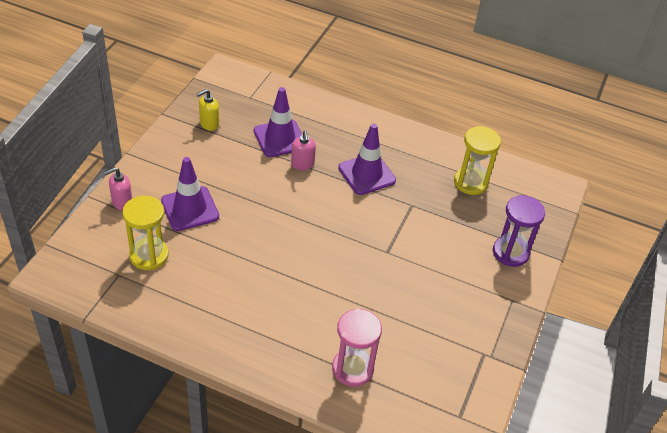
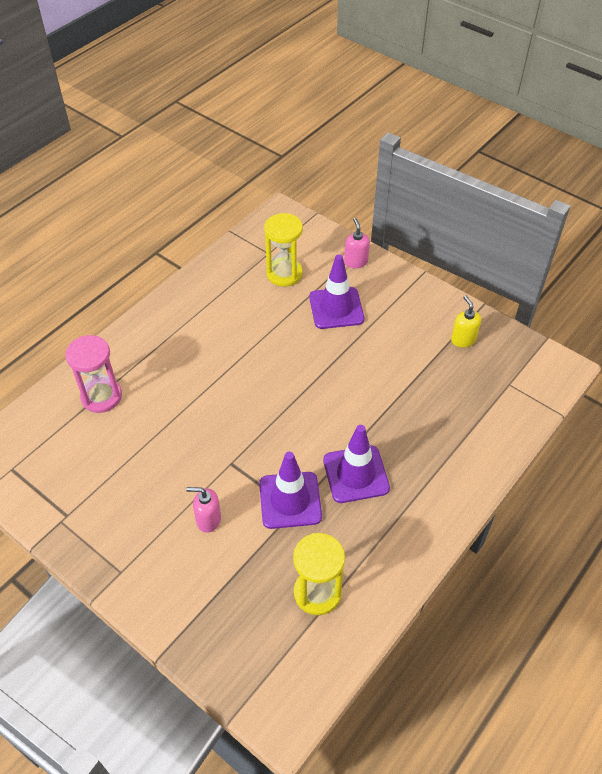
camera: 110 degrees right, 5 degrees up
(280, 138) = (431, 400): purple traffic cone -> purple traffic cone (290, 500)
(302, 164) = (384, 413): pink soap dispenser -> pink soap dispenser (208, 520)
(510, 252) = (188, 597): purple hourglass -> none

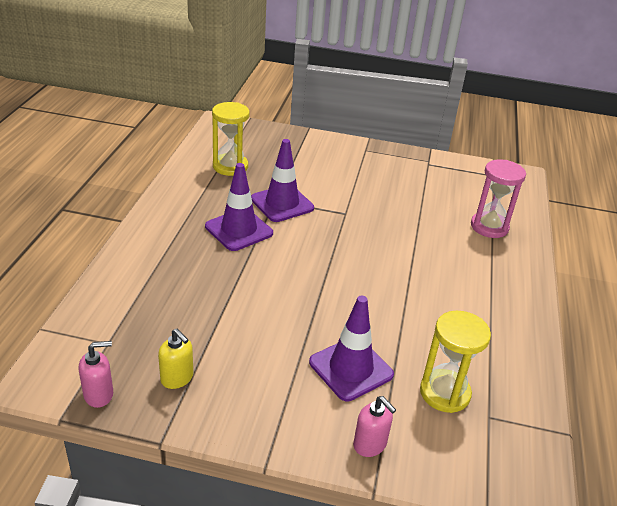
camera: 150 degrees right, 15 degrees down
(208, 520) = (333, 181): pink soap dispenser -> pink soap dispenser (99, 394)

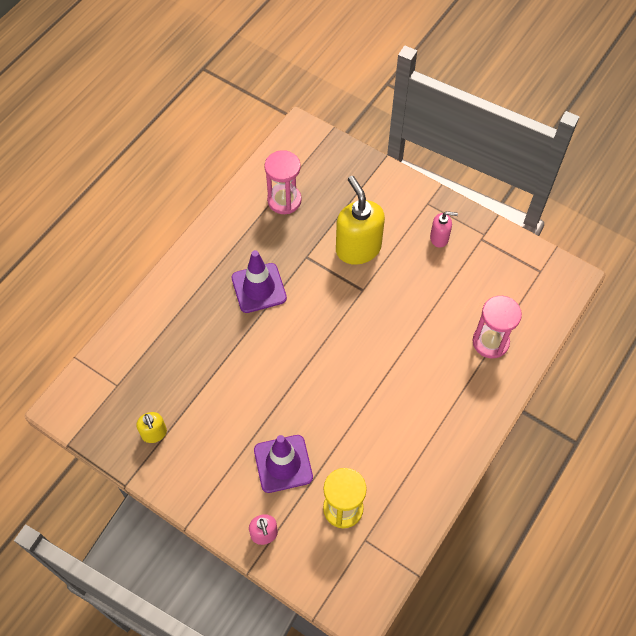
camera: 25 degrees right, 25 degrees up
(99, 394) = (97, 431): pink soap dispenser -> pink soap dispenser (439, 238)
(230, 166) = (284, 200): yellow hourglass -> pink hourglass
(282, 203) = (310, 263): purple traffic cone -> none
(322, 186) = (358, 248): none -> yellow soap dispenser

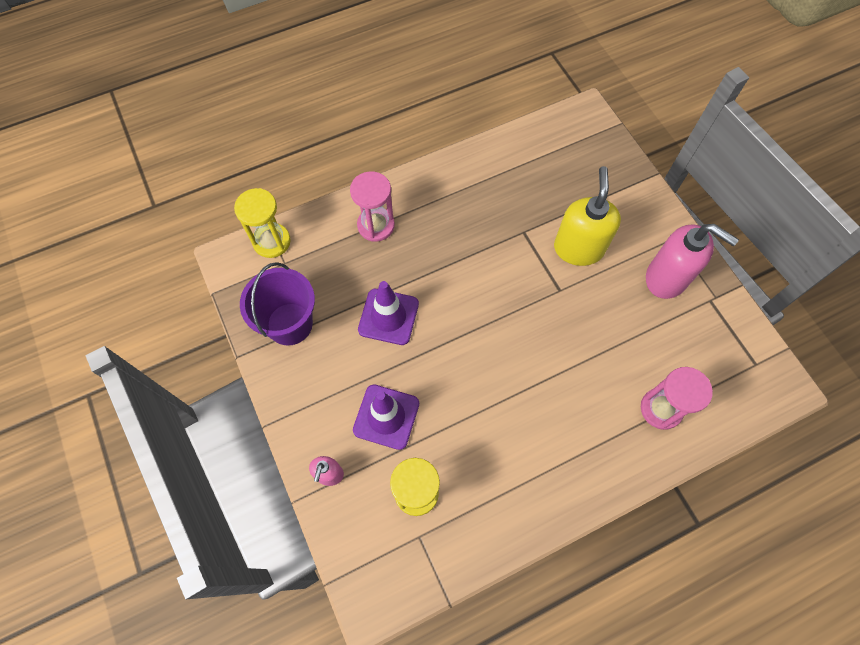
camera: 30 degrees right, 5 degrees up
(93, 373) = (271, 241): none -> yellow hourglass
(154, 433) = (289, 324): yellow soap dispenser -> purple bucket
(259, 288) = (462, 239): purple traffic cone -> purple traffic cone (388, 317)
(284, 200) = (534, 169): pink hourglass -> pink hourglass (376, 225)
(439, 238) = (666, 278): pink soap dispenser -> pink soap dispenser, size x2.00

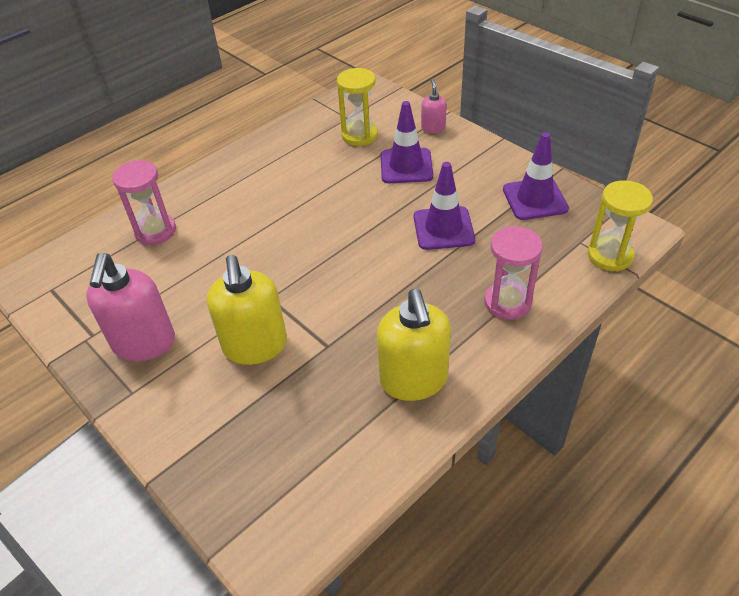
camera: 165 degrees right, 20 degrees down
(289, 324) = (535, 199): purple bucket -> purple traffic cone
(471, 187) = (413, 380): none -> yellow soap dispenser
(666, 278) = (144, 343): pink soap dispenser -> pink soap dispenser turned 105 degrees counterclockwise

